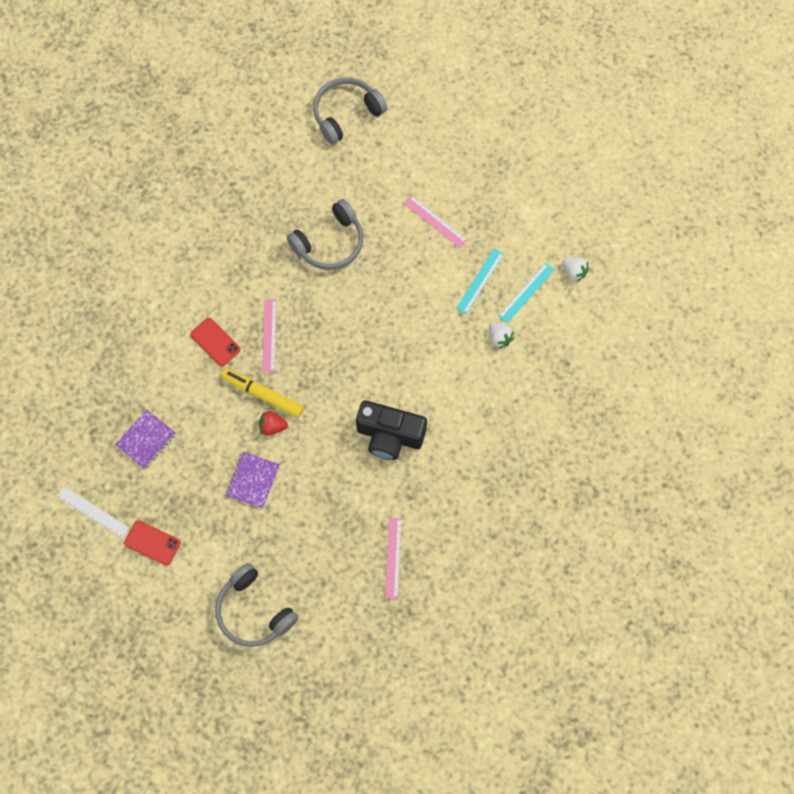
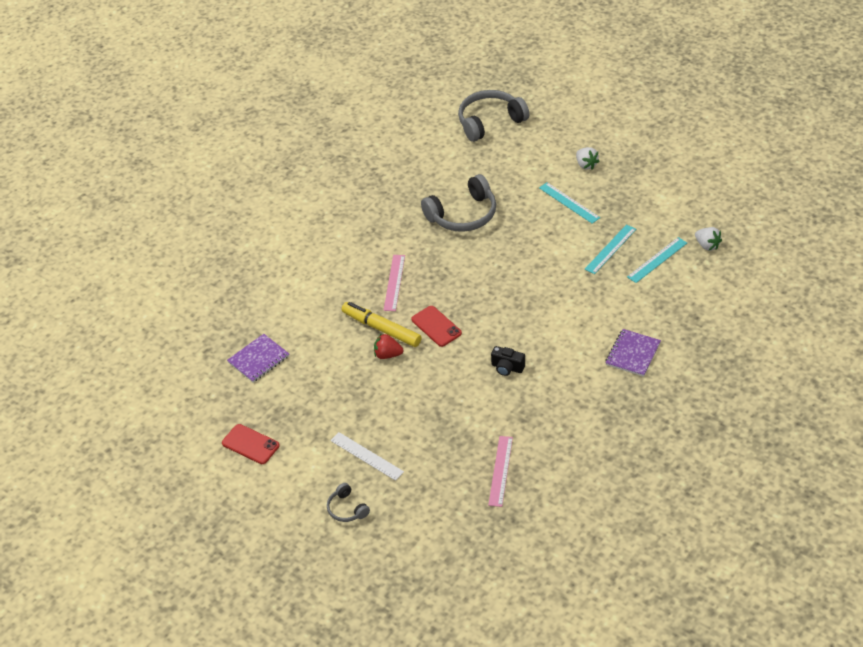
camera: 10 degrees right, 25 degrees down
(93, 512) = (195, 415): white ruler -> white ruler (366, 456)
(215, 342) = (340, 286): red phone -> red phone (436, 326)
(253, 480) = (361, 398): purple notebook -> purple notebook (633, 354)
(254, 611) = (347, 509): grey headphones -> grey headphones, size x0.50
(390, 435) = (507, 368): black camera -> black camera, size x0.47
(435, 222) = (569, 203): pink ruler -> turquoise ruler
(499, 338) = (627, 294): white strawberry -> white strawberry (586, 165)

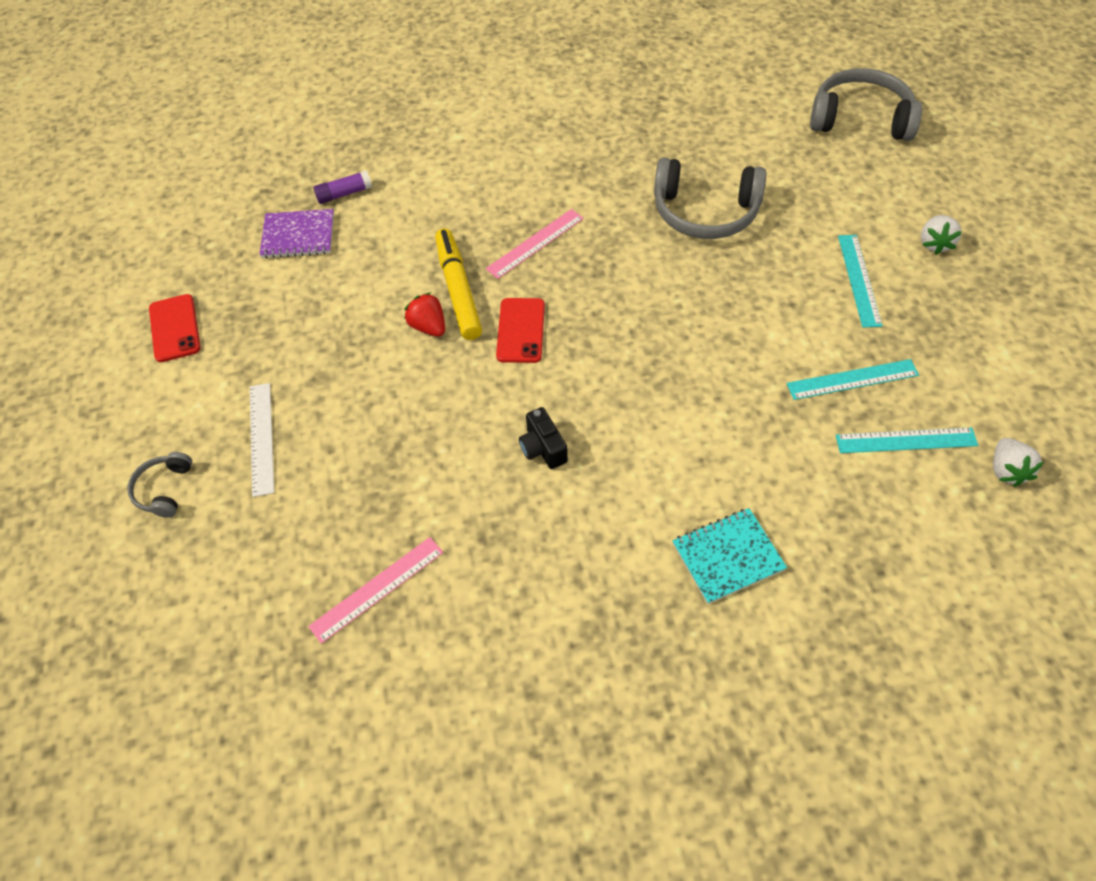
camera: 40 degrees right, 10 degrees up
(256, 323) = (344, 194): none -> purple glue stick
(633, 354) = (728, 557): purple notebook -> turquoise notebook

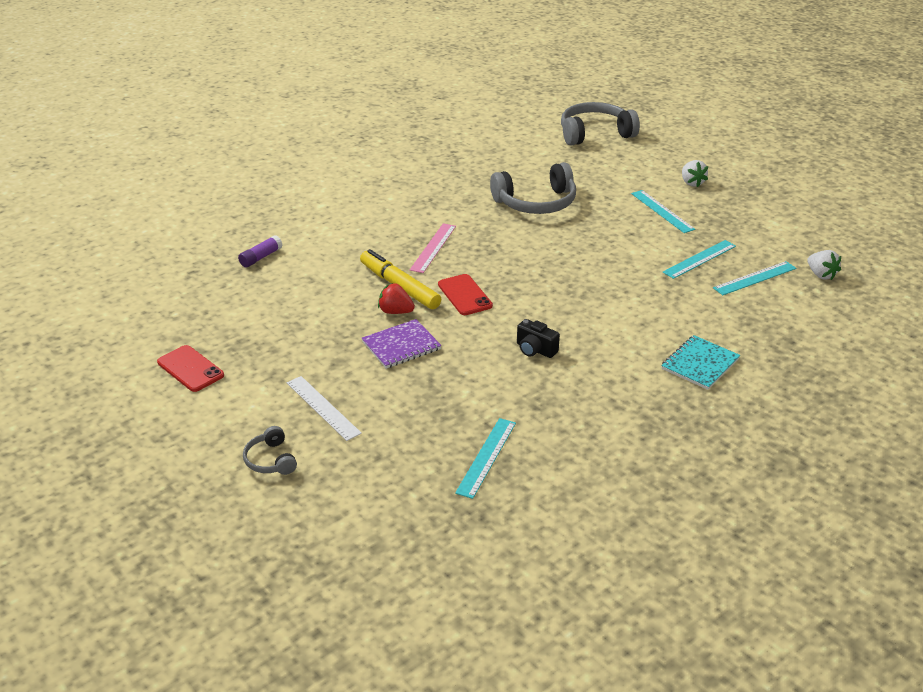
camera: 30 degrees left, 20 degrees down
(298, 235) = (245, 290): purple notebook -> purple notebook (401, 345)
(377, 589) = (486, 457): pink ruler -> turquoise ruler

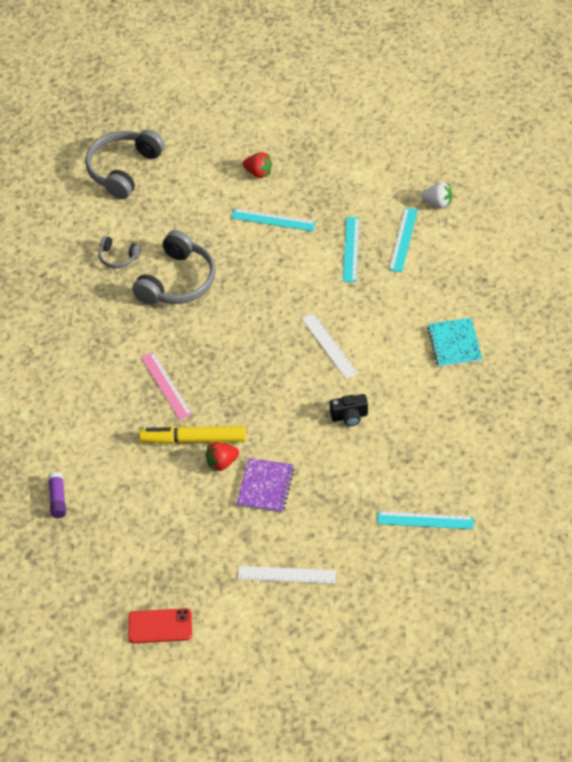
camera: 45 degrees left, 15 degrees up
(270, 460) = (311, 637): grey headphones -> grey headphones (118, 257)
(465, 295) = (246, 410): red phone -> none
(486, 457) = (425, 520): turquoise ruler -> turquoise ruler turned 60 degrees counterclockwise
(589, 300) = (329, 345): none -> white ruler
(692, 183) = (258, 173): white strawberry -> red strawberry

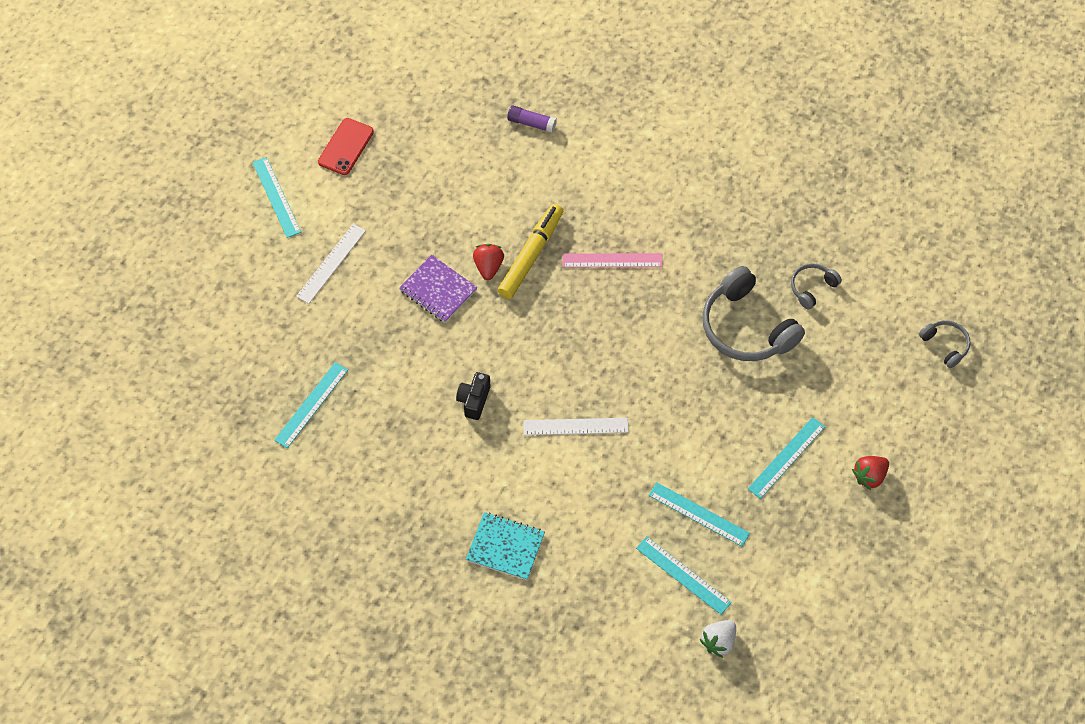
camera: 115 degrees right, 10 degrees up
(123, 169) = (945, 345): grey headphones -> grey headphones, size x0.50
(244, 652) = (276, 197): none -> turquoise ruler

